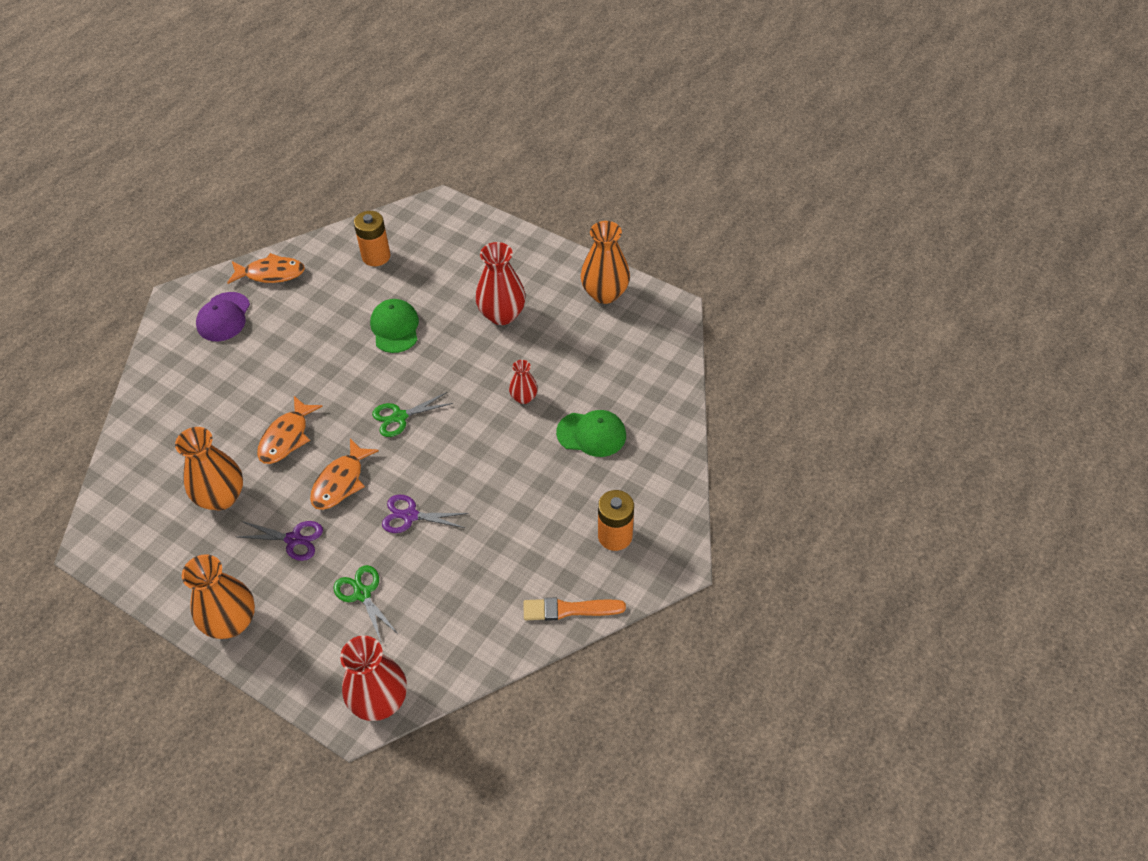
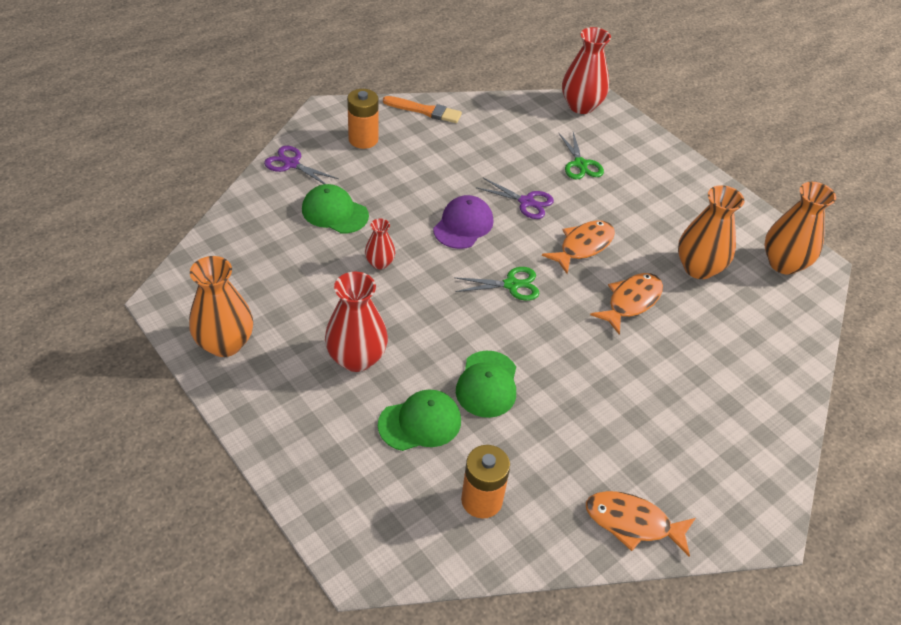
camera: 165 degrees left, 5 degrees down
(223, 317) = (699, 473): purple cap -> purple cap (463, 225)
(231, 622) = (689, 177): orange vase -> orange vase (783, 263)
(294, 539) = (632, 216): purple scissors -> purple scissors (291, 164)
(435, 287) = (420, 422): none -> green cap

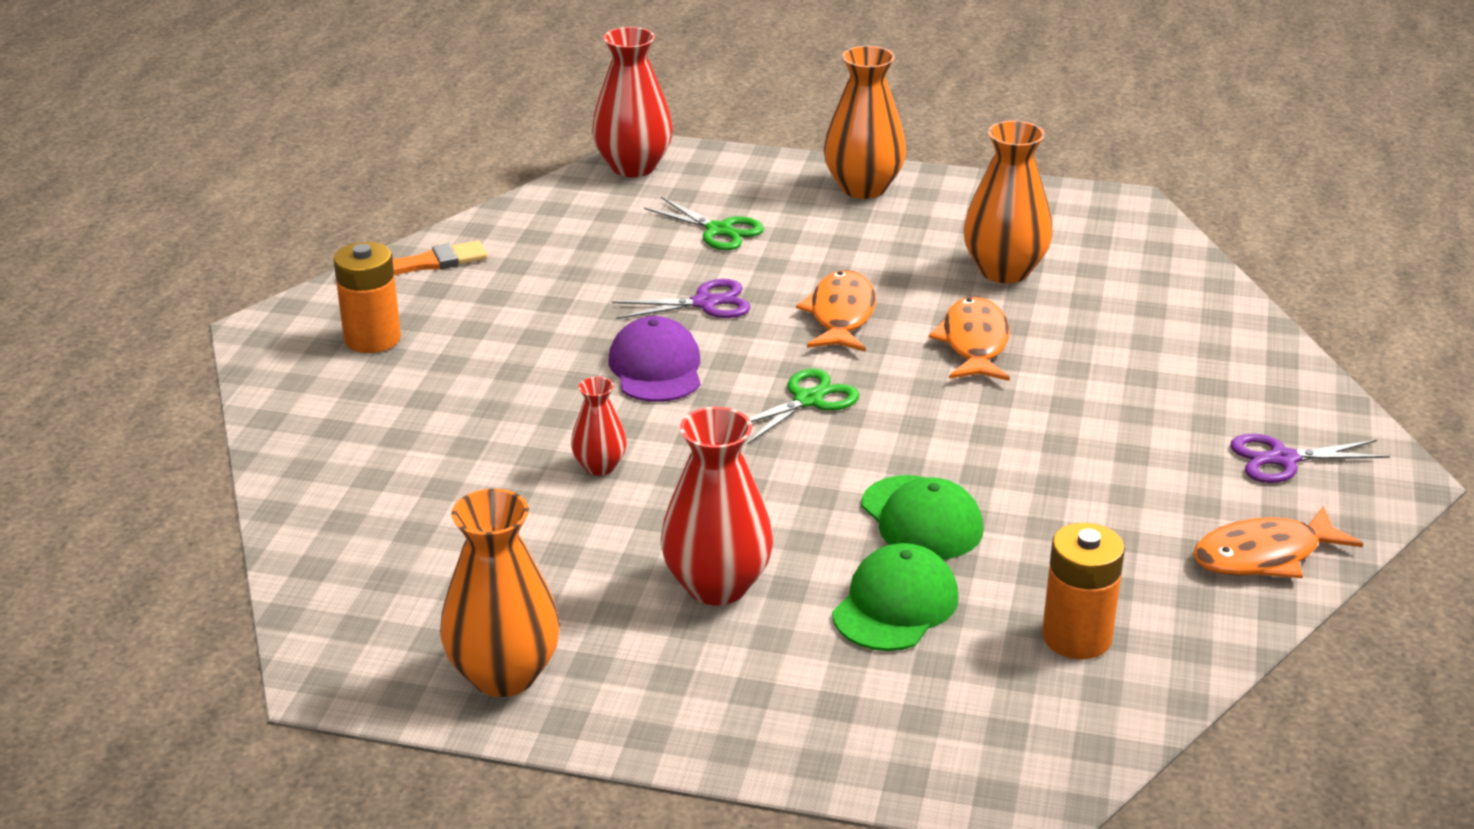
camera: 35 degrees left, 15 degrees down
(291, 164) = (300, 418): purple scissors -> purple scissors (1282, 459)
(334, 212) = (451, 442): green cap -> none
(783, 263) = (1089, 221): orange vase -> orange vase (863, 188)

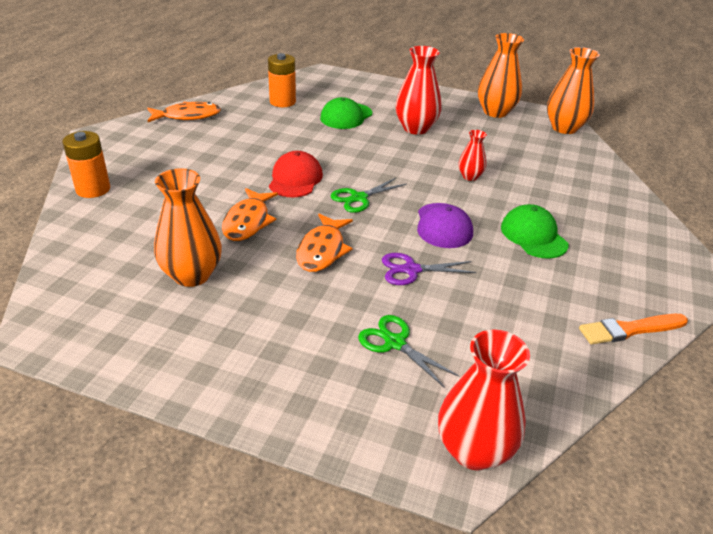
camera: 175 degrees left, 5 degrees up
(372, 339) = (628, 265): orange battery -> orange battery (93, 189)
(863, 188) = (254, 386): orange vase -> orange vase (564, 128)
(921, 518) = (322, 141): green cap -> green cap (533, 236)
(936, 424) = (295, 179): none -> red cap
(1282, 459) = (138, 147): purple scissors -> none

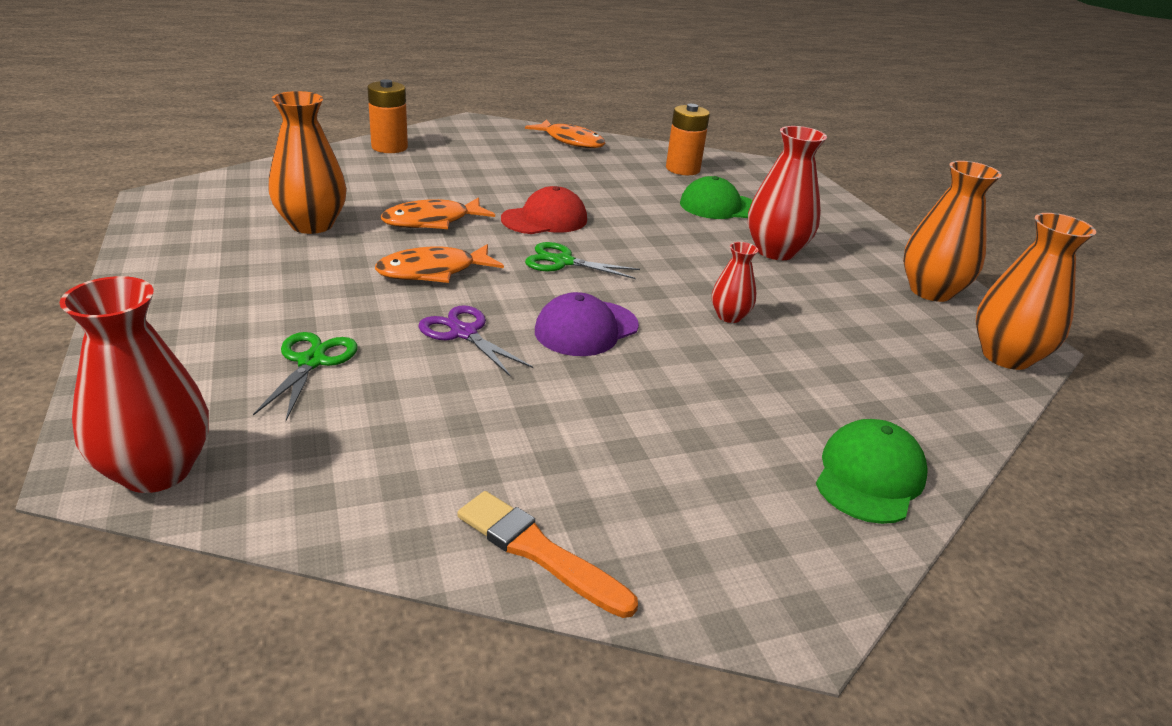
camera: 50 degrees right, 5 degrees down
(533, 236) = (664, 402): green cap -> green cap (869, 476)

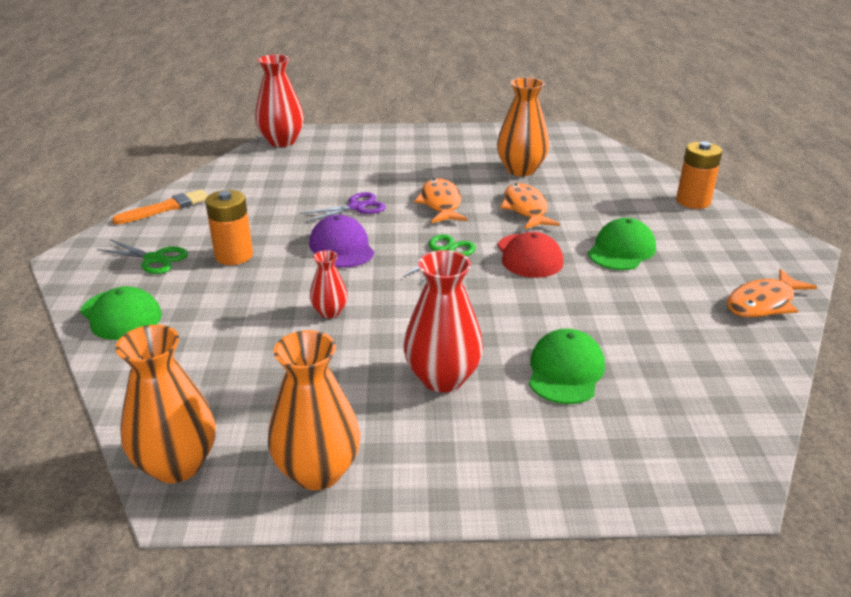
camera: 110 degrees right, 0 degrees up
(311, 361) = (347, 168): green scissors -> green scissors (154, 259)
(510, 180) = (621, 250): none -> green cap
(682, 169) = (689, 372): orange battery -> orange battery (234, 256)

